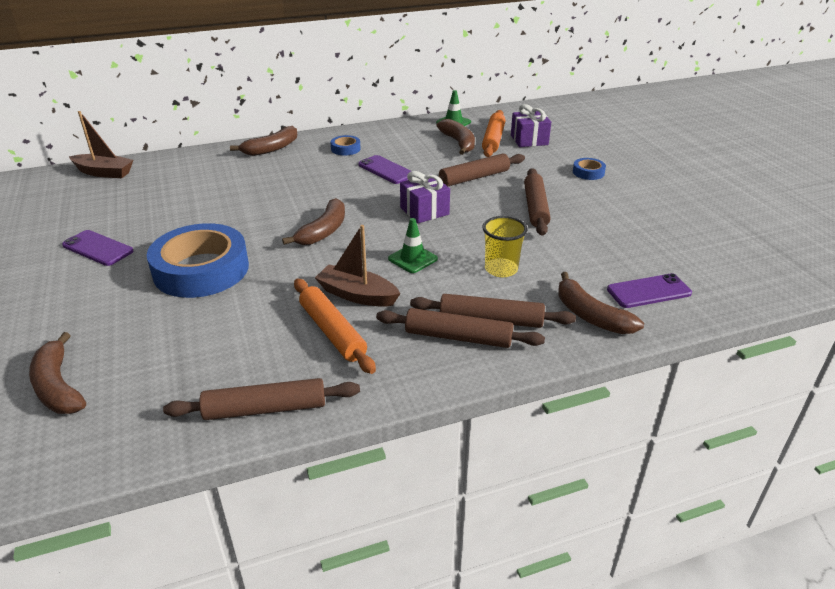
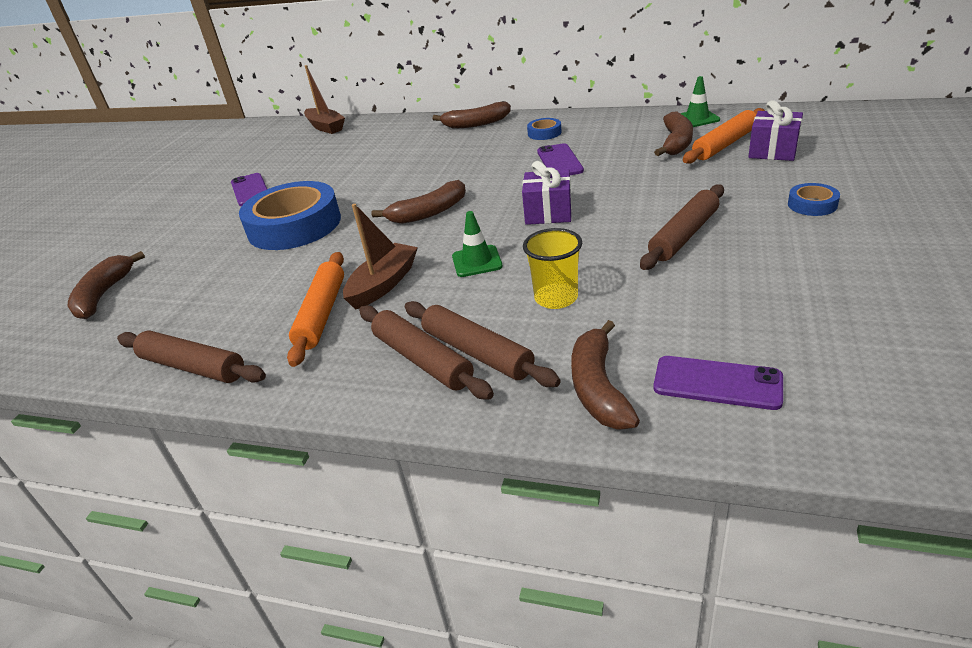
camera: 40 degrees right, 0 degrees up
(357, 295) = (383, 284): brown boat -> brown boat turned 60 degrees clockwise
(474, 178) = (648, 186): brown rolling pin -> none

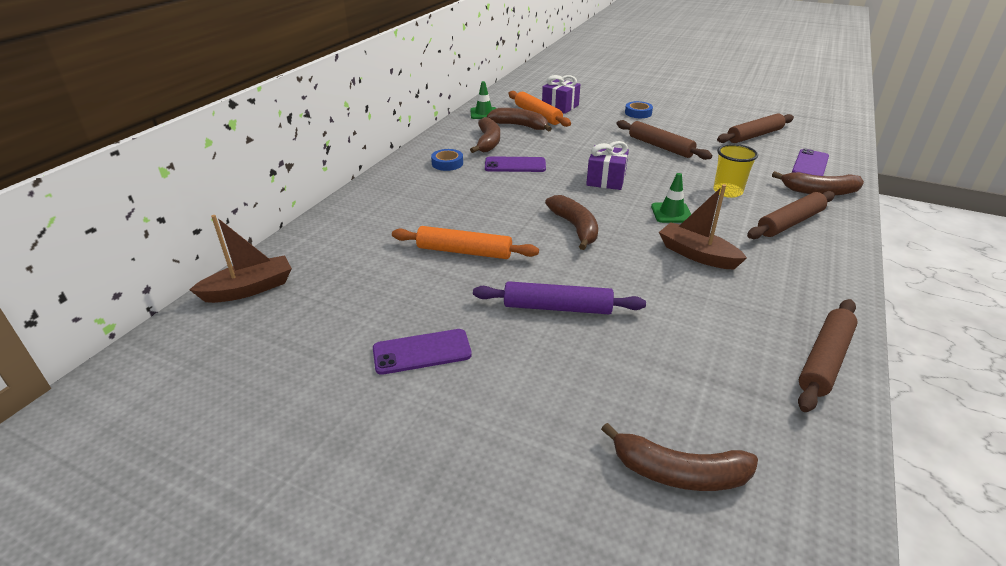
camera: 85 degrees left, 0 degrees up
(294, 225) = (557, 308): blue tape -> purple rolling pin
(321, 314) = (740, 286): orange rolling pin -> orange rolling pin (464, 252)
(422, 360) = (800, 243): brown rolling pin -> brown rolling pin (754, 135)
(476, 124) = (382, 190): brown banana -> brown banana (488, 142)

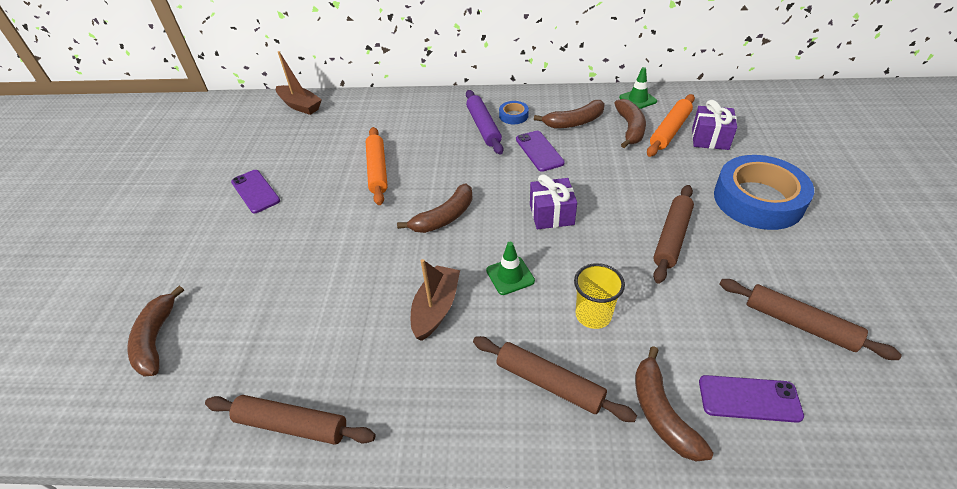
camera: 70 degrees right, 10 degrees up
(557, 308) = (320, 238): purple rolling pin -> purple rolling pin (483, 127)
(638, 113) = (758, 199): blue tape -> blue tape, size x2.37

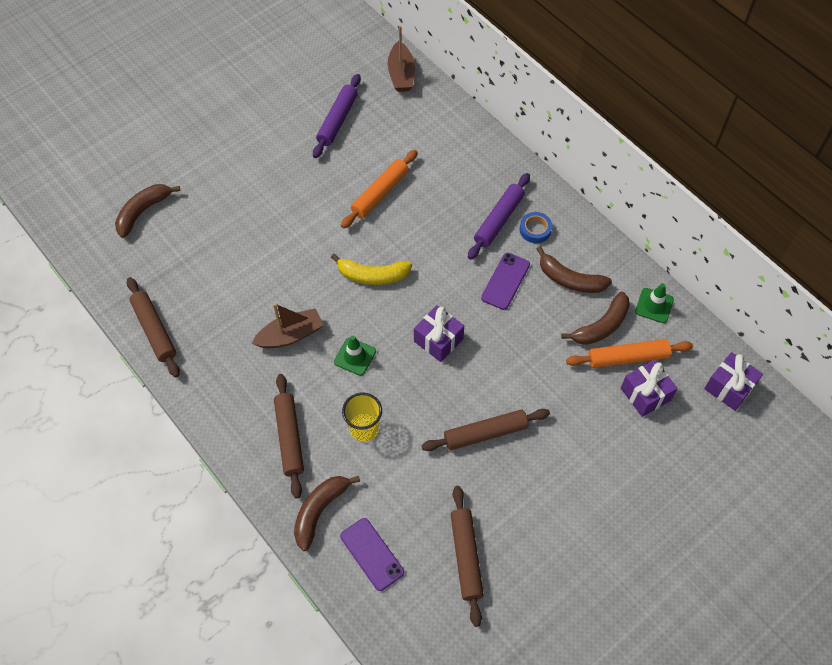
camera: 45 degrees right, 15 degrees up
(255, 191) = (290, 141): purple phone -> none
(282, 156) = (337, 120): none -> purple rolling pin
(444, 217) = (372, 275): brown banana -> yellow banana
(737, 103) = (729, 387): none -> purple gift
(758, 199) = (589, 470): blue tape -> none

